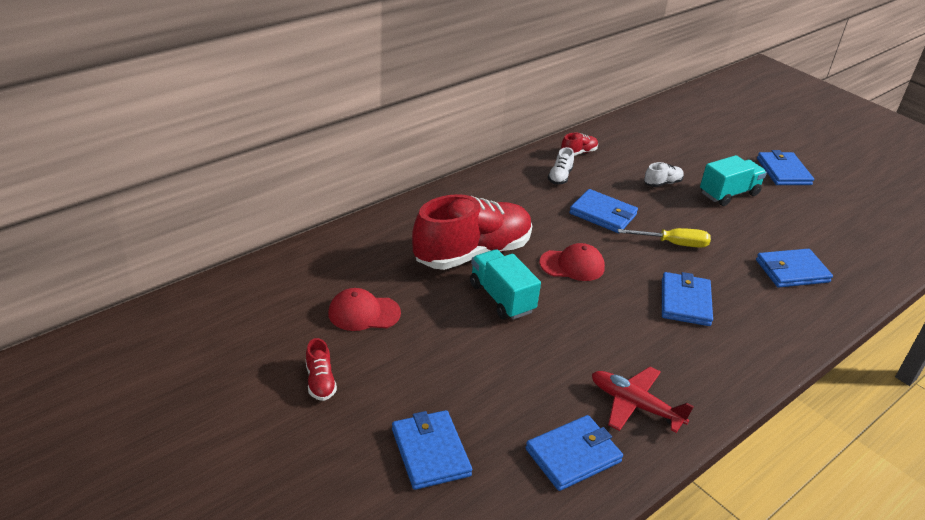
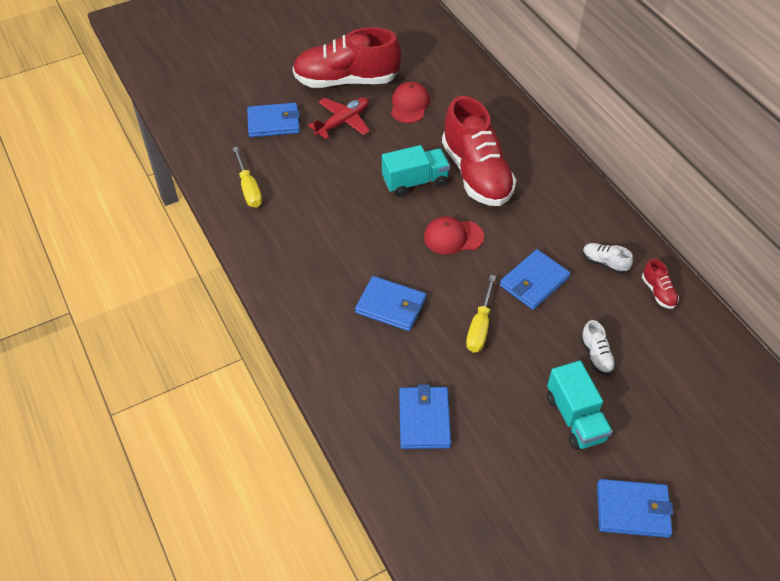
camera: 105 degrees right, 15 degrees up
(320, 381) = (346, 81): red shoe -> red shoe, size x2.49
(572, 265) = (453, 237): red cap -> red cap turned 75 degrees clockwise
(573, 455) = (249, 188): blue wallet -> yellow screwdriver
(635, 405) = (282, 233): red plane -> red plane (343, 122)

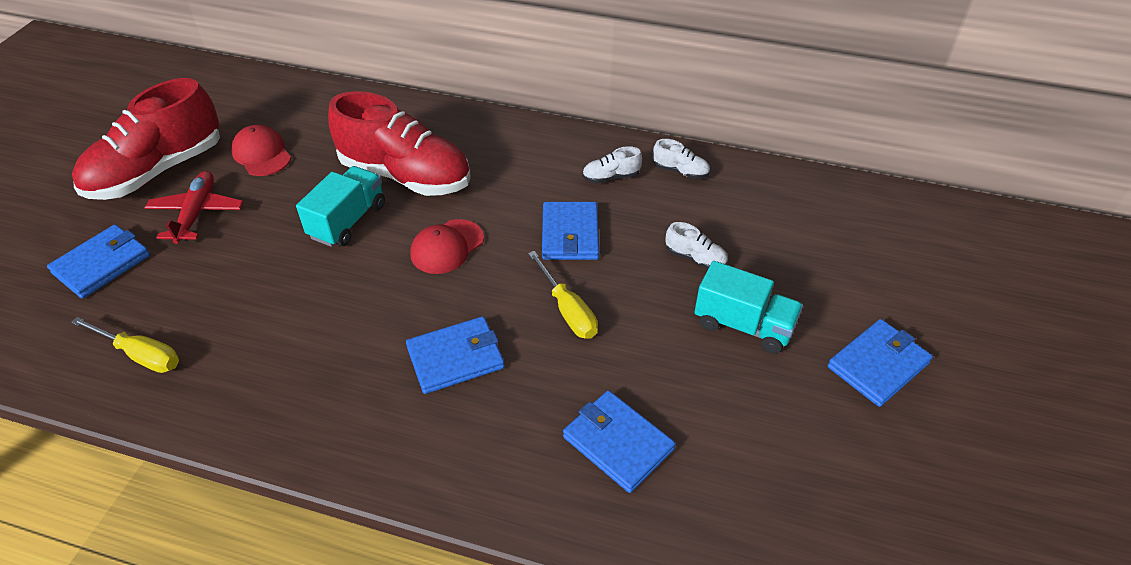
camera: 45 degrees left, 5 degrees down
(658, 292) = (680, 171): red shoe -> white shoe

